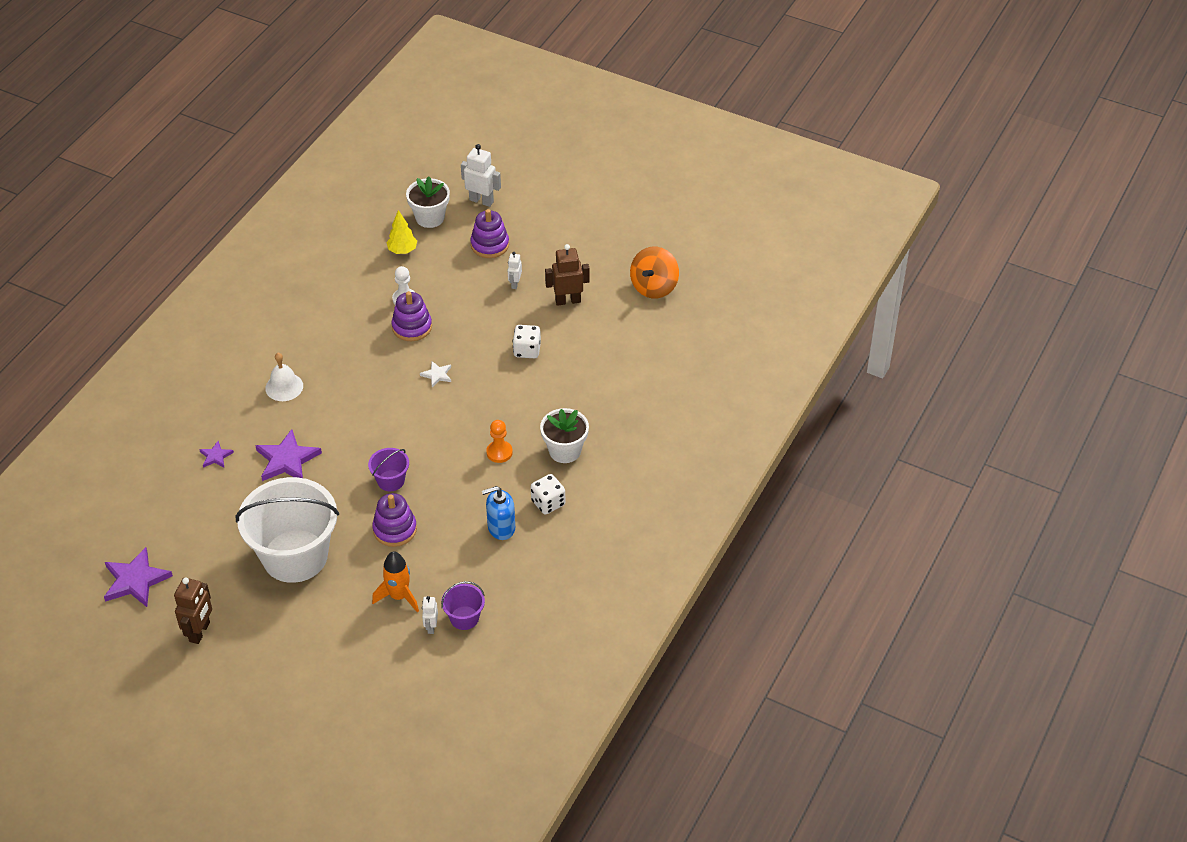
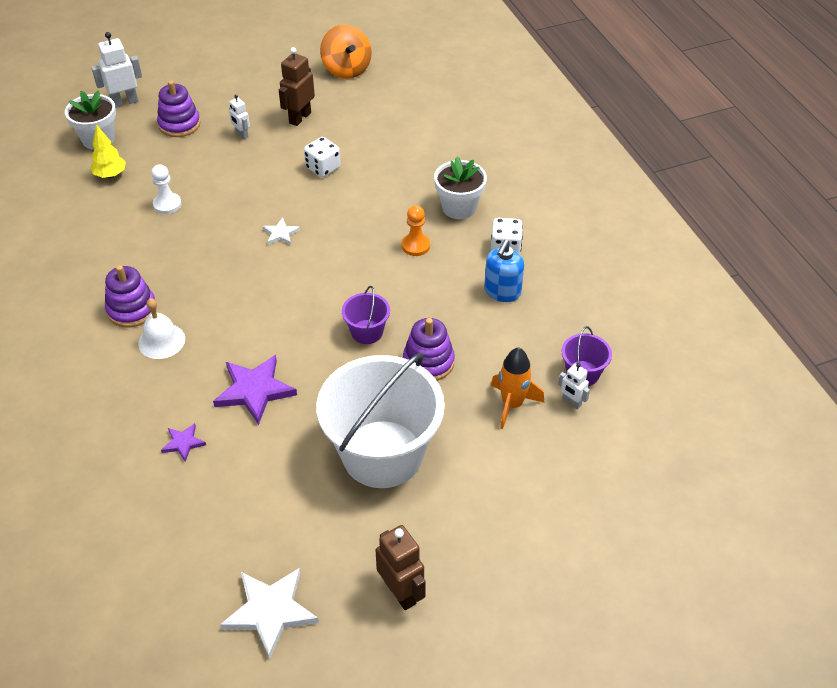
camera: 50 degrees left, 0 degrees up
(135, 580) = (270, 611): purple star -> white star
(412, 327) = (205, 218): purple stacking toy -> purple stacking toy (131, 309)

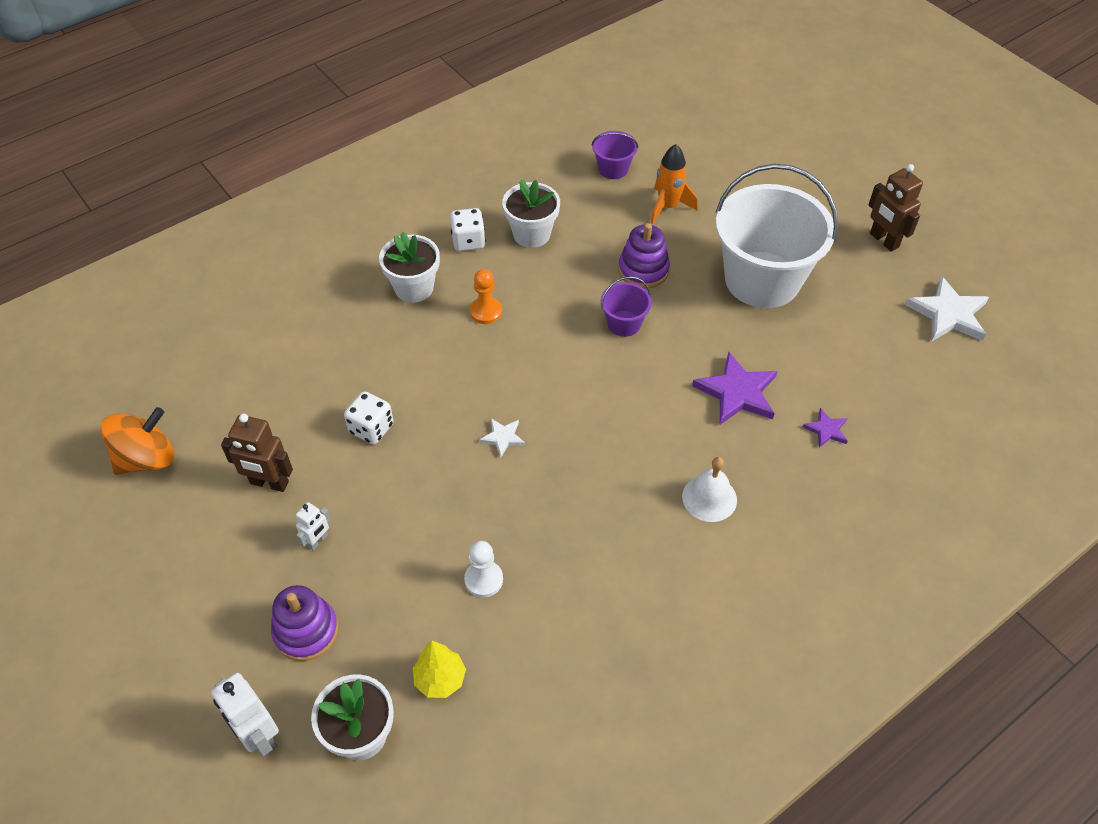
camera: 105 degrees left, 5 degrees up
(131, 309) = (676, 547): purple stacking toy -> none
(401, 592) = (883, 240): brown robot -> brown robot turned 75 degrees counterclockwise
(502, 292) = (531, 234): blue soap dispenser -> white flower pot
(571, 402) = (649, 172): white robot -> none

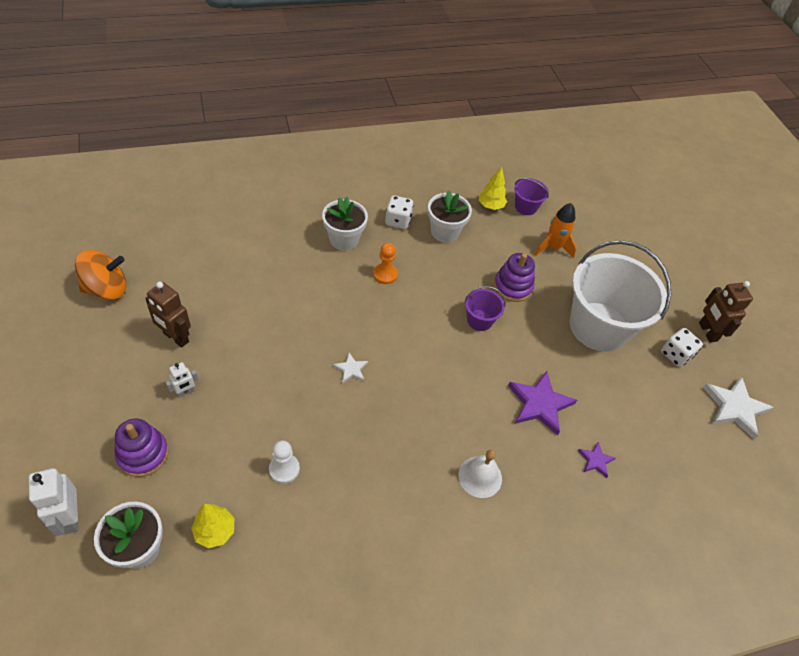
camera: 15 degrees right, 0 degrees up
(371, 428) = (264, 326): white dice -> white dice (675, 355)
(571, 183) = (490, 206): none -> yellow tree

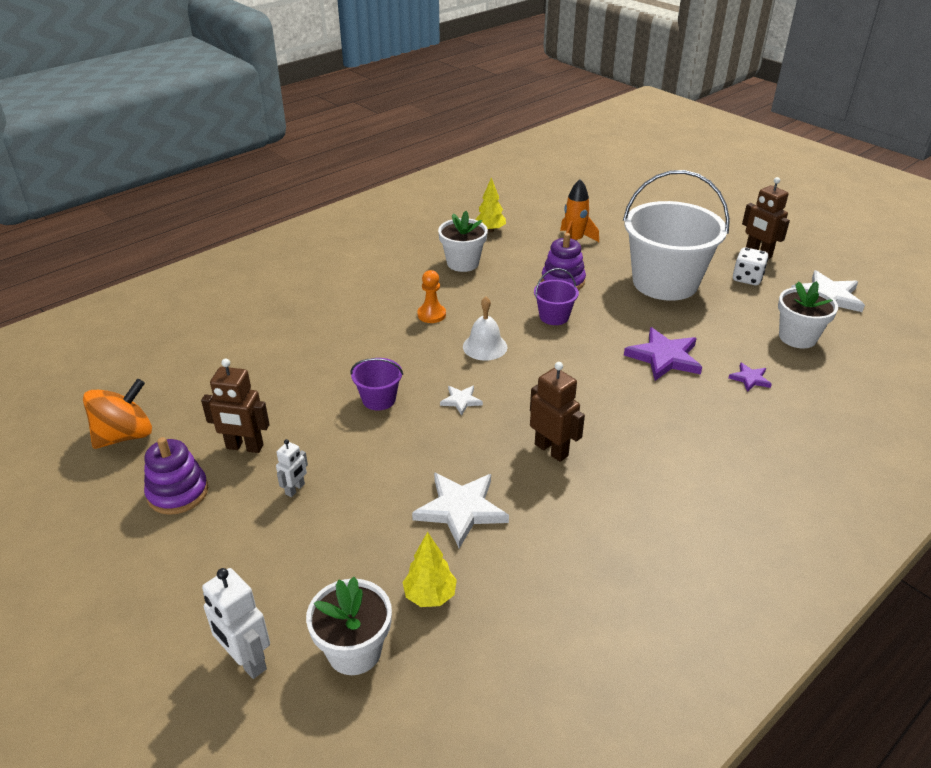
camera: 20 degrees left, 15 degrees down
(143, 454) = (289, 564): purple stacking toy -> purple stacking toy (178, 492)
(284, 469) = (461, 509): white pawn -> white star
(344, 239) = (366, 302): white flower pot -> white flower pot (797, 337)
(386, 449) = (551, 450): none -> brown robot
(398, 221) = (409, 270): white dice -> none
(480, 476) = (659, 433): white bell -> white bell (485, 346)
(526, 207) = (523, 220): purple bucket -> purple bucket (379, 399)

